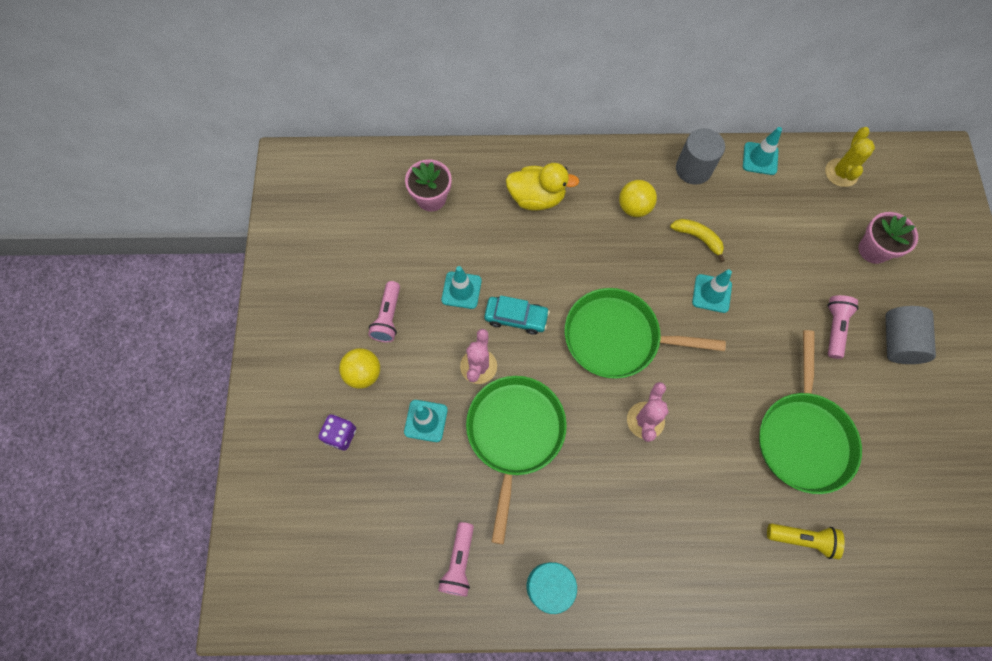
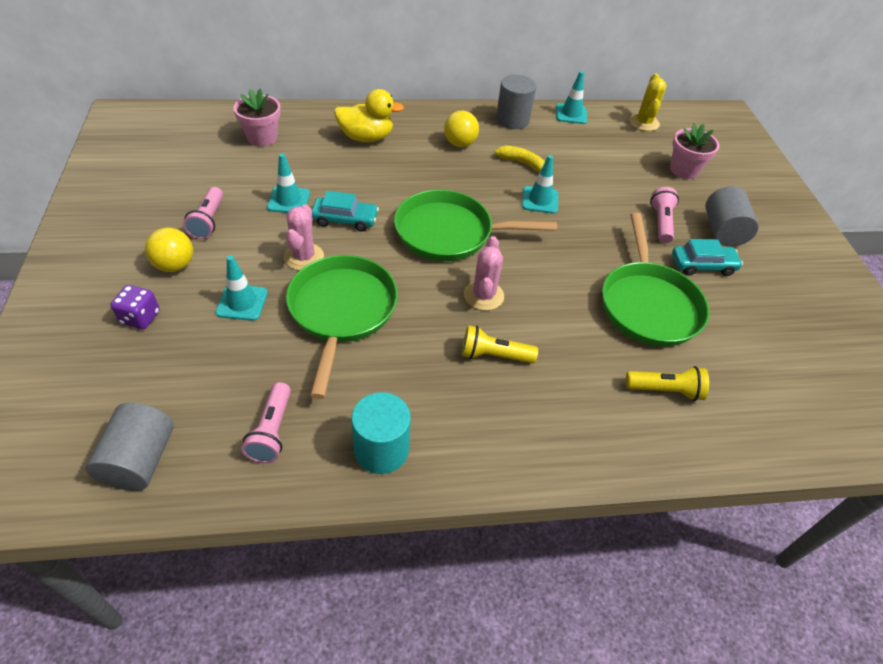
camera: 10 degrees left, 20 degrees down
(358, 584) = (140, 460): none -> grey cylinder
(650, 492) = (494, 355): none -> yellow flashlight
(867, 388) = (702, 265): none -> turquoise car

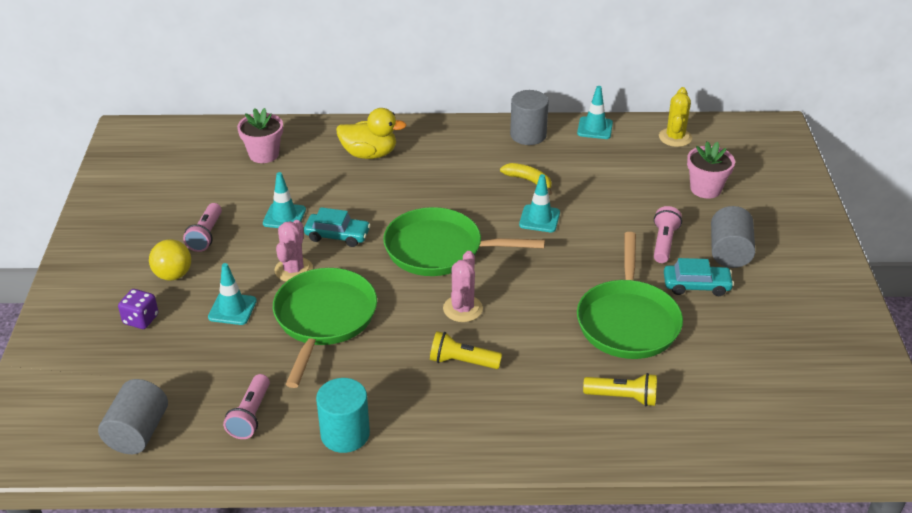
camera: 10 degrees right, 10 degrees down
(460, 144) = (466, 160): yellow ball -> none

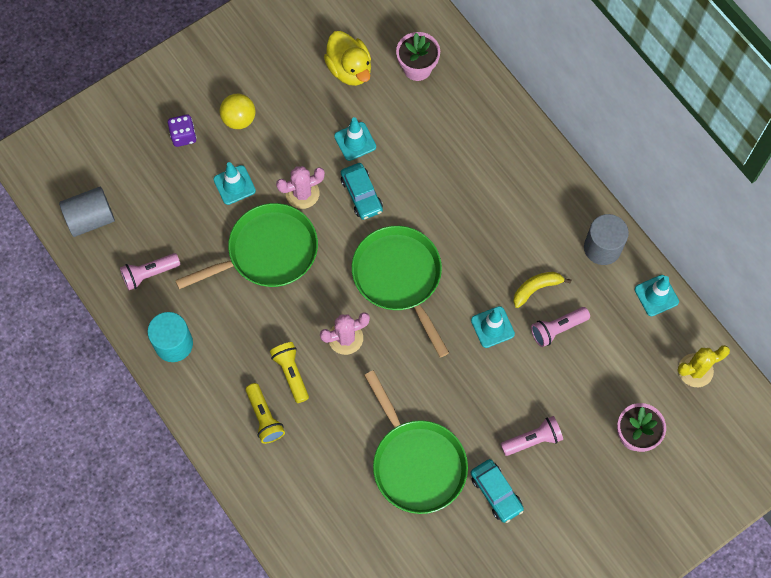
camera: 55 degrees right, 30 degrees up
(206, 235) = (295, 105): pink flashlight -> pink flashlight (557, 329)
(369, 154) = (478, 144): yellow duck -> yellow duck (349, 69)
(529, 181) = (536, 288): yellow banana -> yellow banana turned 120 degrees counterclockwise
(622, 397) = (331, 504): yellow flashlight -> yellow flashlight (264, 417)
(628, 321) = (416, 463): green pan -> green pan turned 90 degrees counterclockwise
(729, 252) = (558, 497): grey cylinder -> none

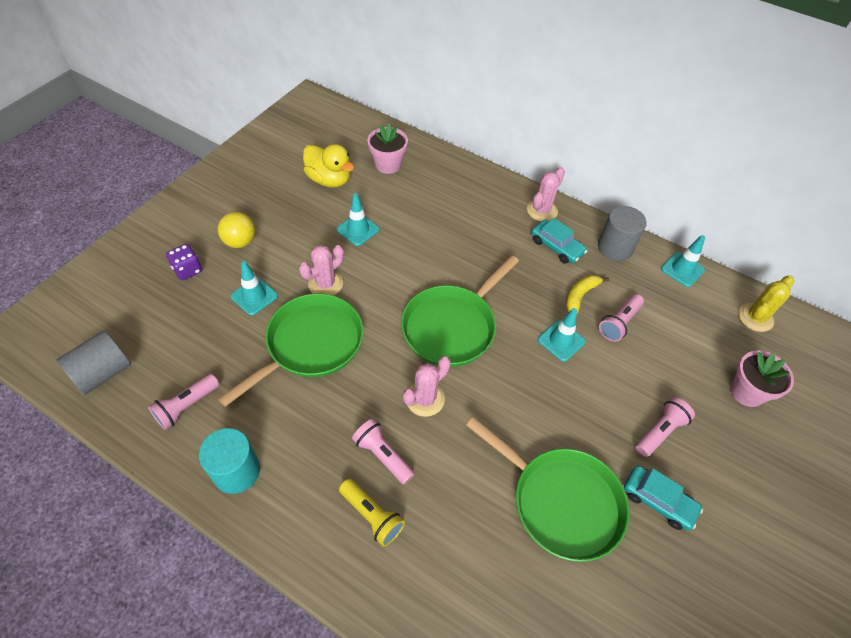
camera: 25 degrees left, 15 degrees down
(291, 373) = (383, 455): yellow flashlight -> pink flashlight
(361, 194) = (383, 269): turquoise car -> turquoise car (556, 246)
(399, 278) = (452, 326): green pan -> green pan turned 90 degrees counterclockwise
(551, 179) = (542, 210): none -> pink cactus

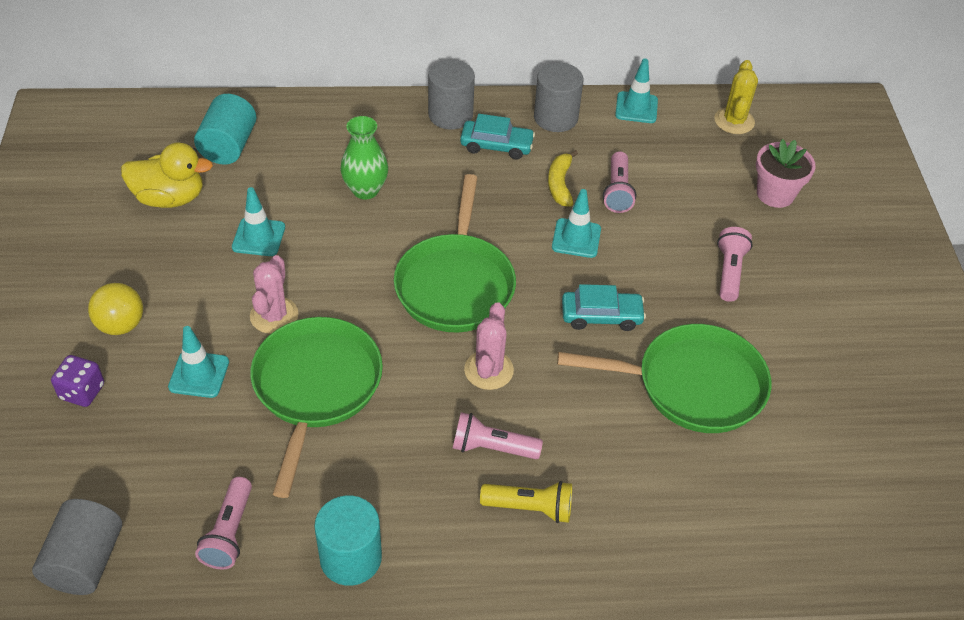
camera: 35 degrees left, 5 degrees down
(388, 164) = (228, 146): pink flower pot -> turquoise cylinder
(446, 233) = (365, 190): none -> green vase
(542, 210) = (450, 115): pink cactus -> grey cylinder
(658, 501) = (772, 333): turquoise car -> turquoise car (601, 316)

